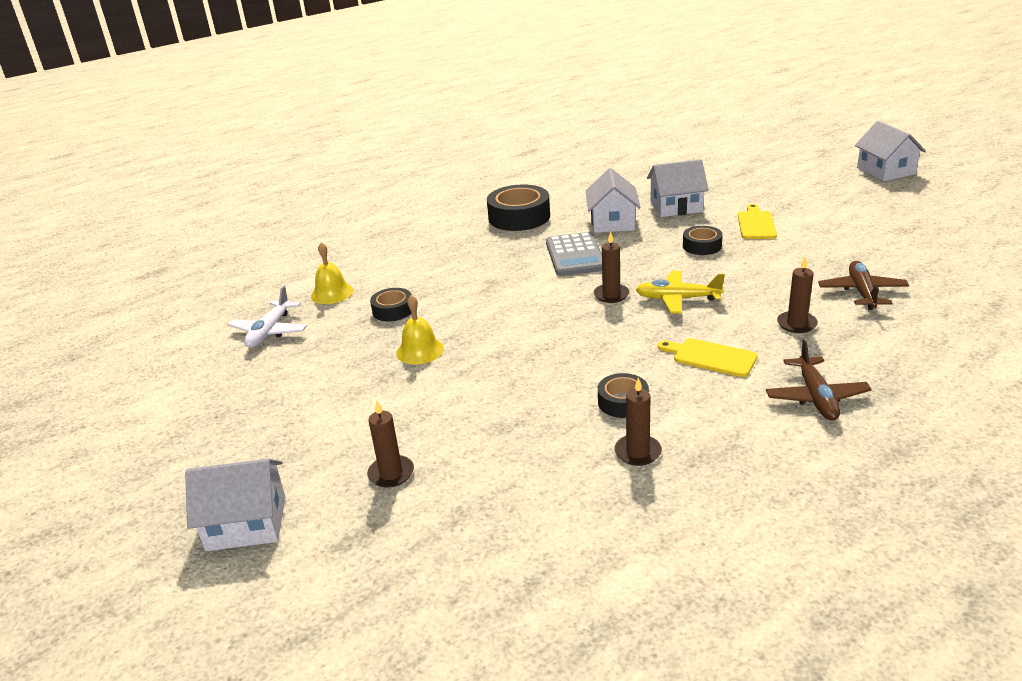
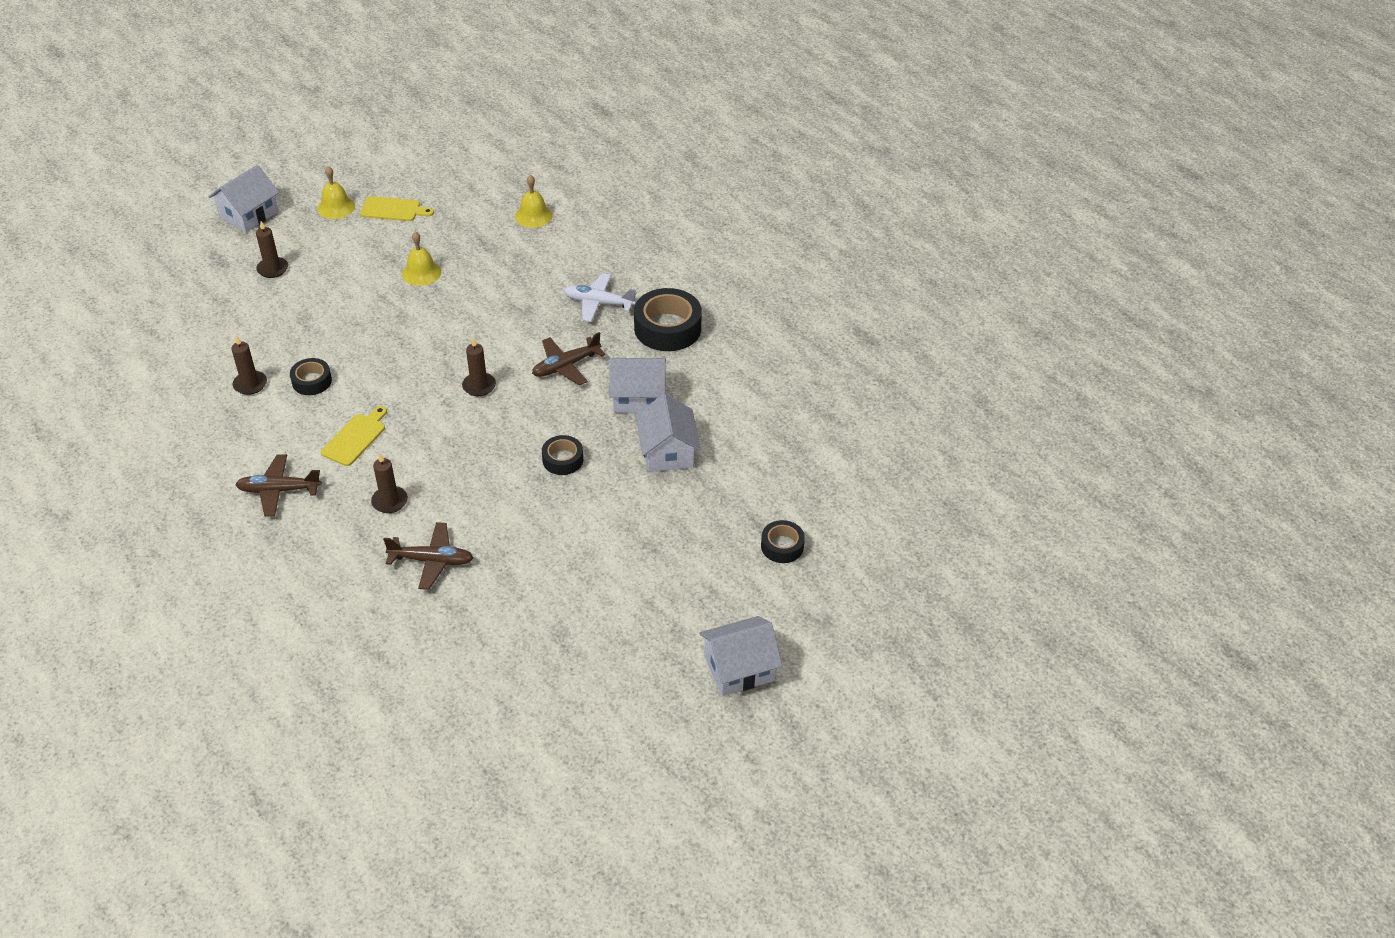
camera: 85 degrees right, 15 degrees up
(247, 523) = (249, 214): white house -> white house turned 45 degrees clockwise
(261, 436) = (336, 207): none -> yellow bell
(270, 332) = (477, 190): white plane -> white plane (598, 303)
(393, 310) = (492, 253): black tape -> black tape (782, 546)
(575, 255) = (566, 366): grey calculator -> brown plane
(677, 299) = (458, 429): yellow plane -> none
(756, 224) = (605, 511): yellow cutting board -> yellow cutting board (393, 210)

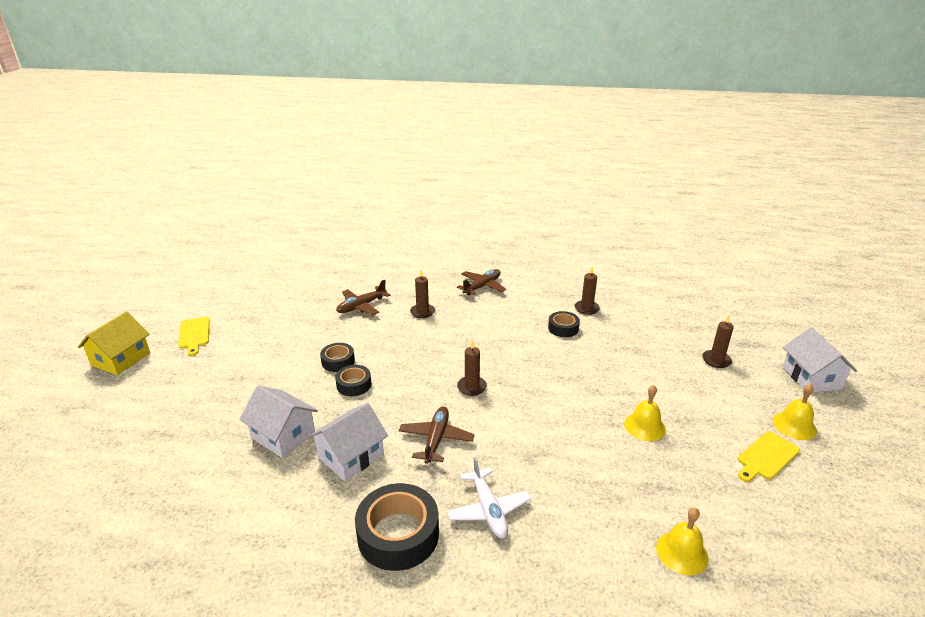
camera: 135 degrees right, 15 degrees down
(355, 438) = (489, 322): yellow cutting board -> yellow cutting board (194, 334)
(598, 303) = (488, 509): white plane -> white plane turned 105 degrees clockwise
(739, 668) = (121, 359): white house -> yellow house
(782, 546) = (131, 432): black tape -> black tape (338, 361)

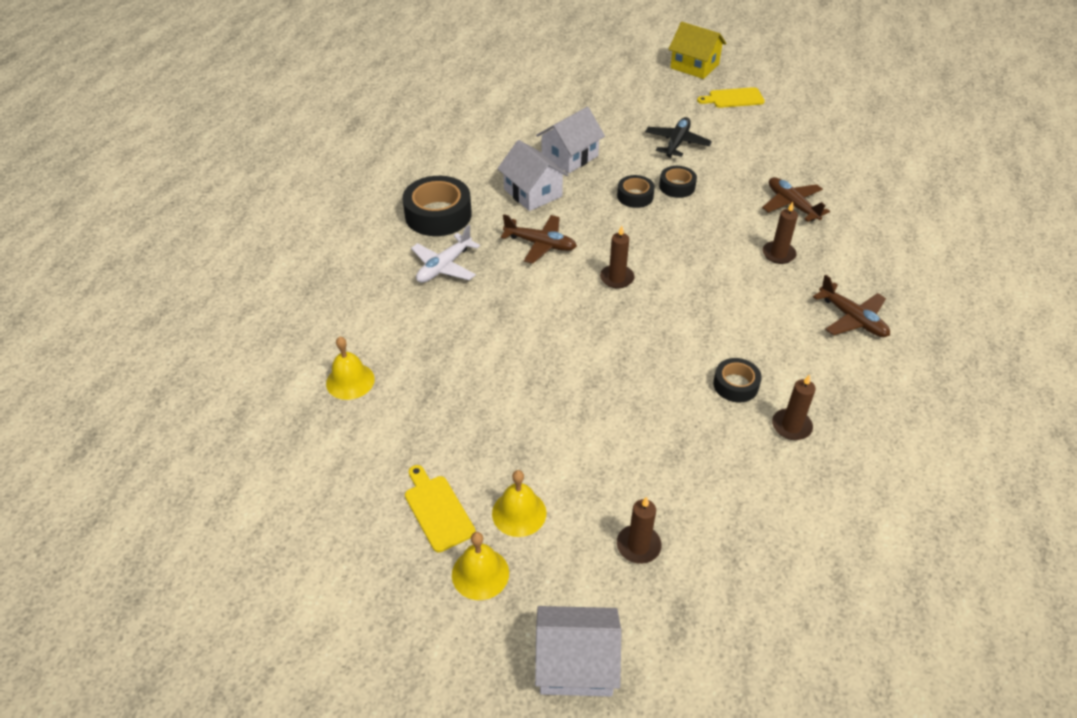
camera: 100 degrees right, 15 degrees up
(267, 364) = (677, 143): none -> black plane
(488, 509) = (444, 266): white plane -> white plane turned 45 degrees counterclockwise
(644, 426) = (518, 409): yellow bell -> yellow bell (519, 513)

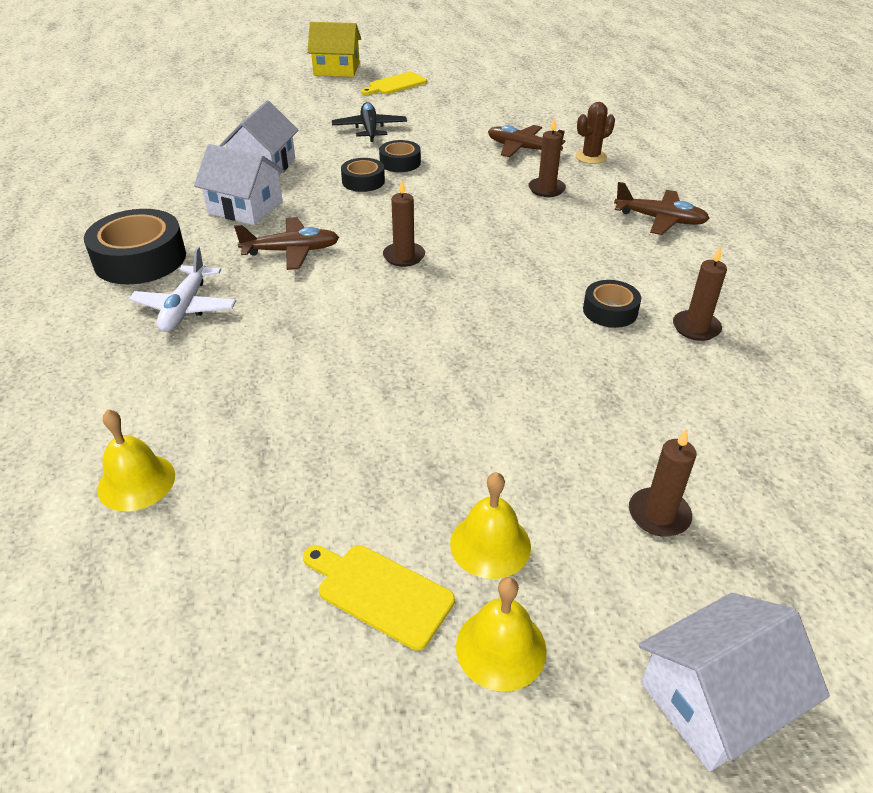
camera: 30 degrees left, 5 degrees down
(846, 234) = (591, 157): none -> brown cactus

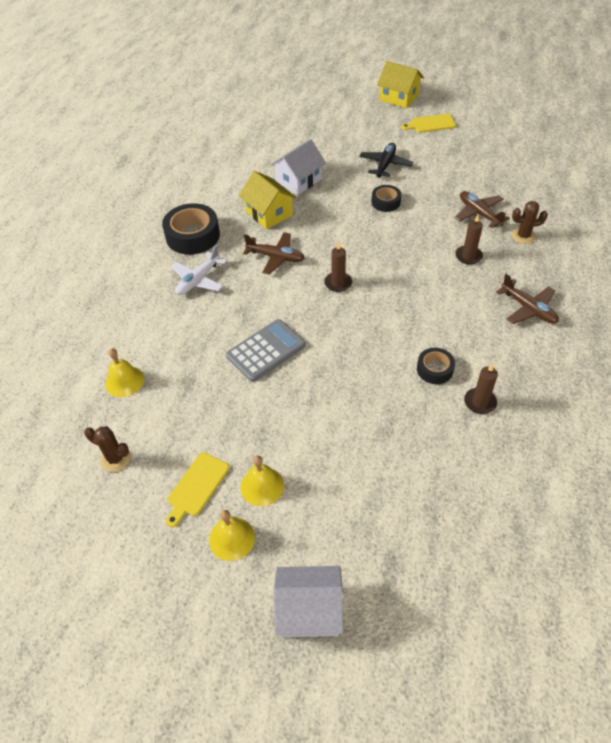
camera: 30 degrees right, 10 degrees up
(192, 611) = (115, 459): none -> brown cactus
(245, 207) = (269, 213): white house -> yellow house
(358, 362) = (266, 350): none -> grey calculator
(363, 181) = (352, 212): black tape -> none
(380, 592) = (196, 487): yellow cutting board -> yellow cutting board turned 120 degrees counterclockwise
(659, 515) = (358, 509): brown candle -> none

